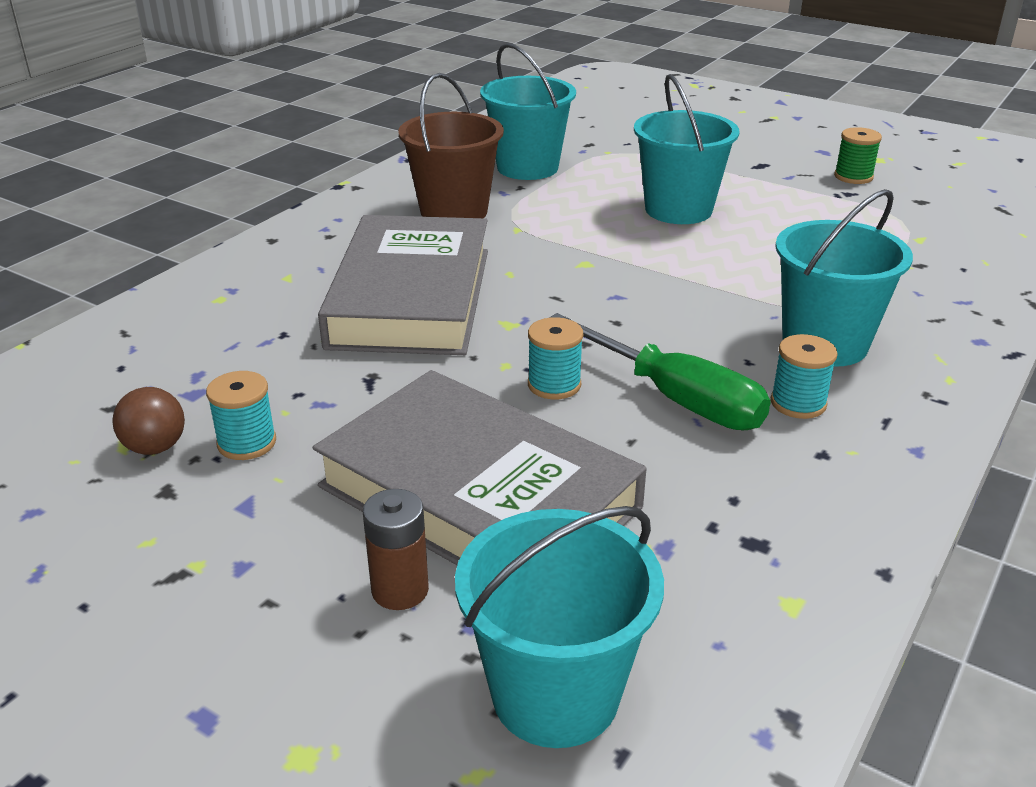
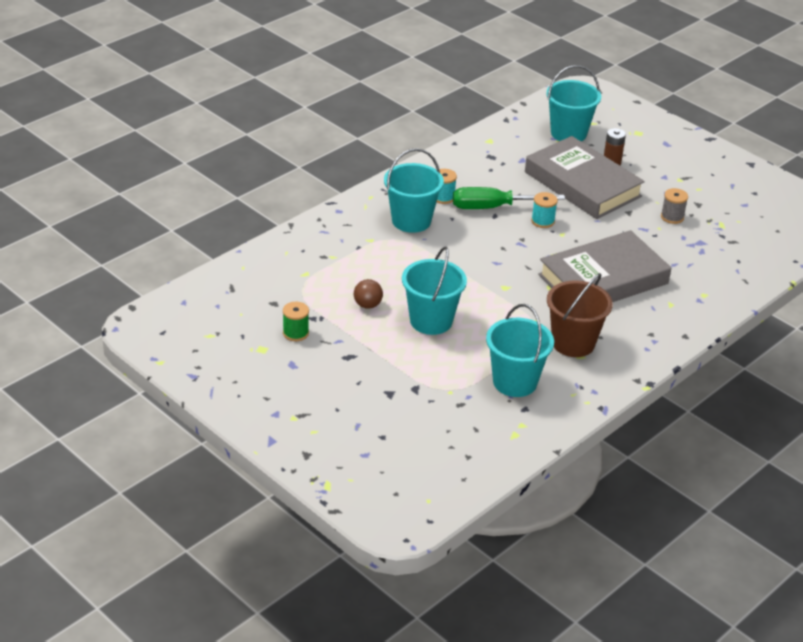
camera: 170 degrees left, 5 degrees up
(155, 447) = (708, 221): brown ball -> brown ball (367, 305)
(247, 443) = (672, 217): turquoise spool -> grey spool
(411, 297) = (603, 279): grey book -> grey book turned 45 degrees clockwise
(675, 398) = (493, 207): green screwdriver -> green screwdriver turned 60 degrees counterclockwise

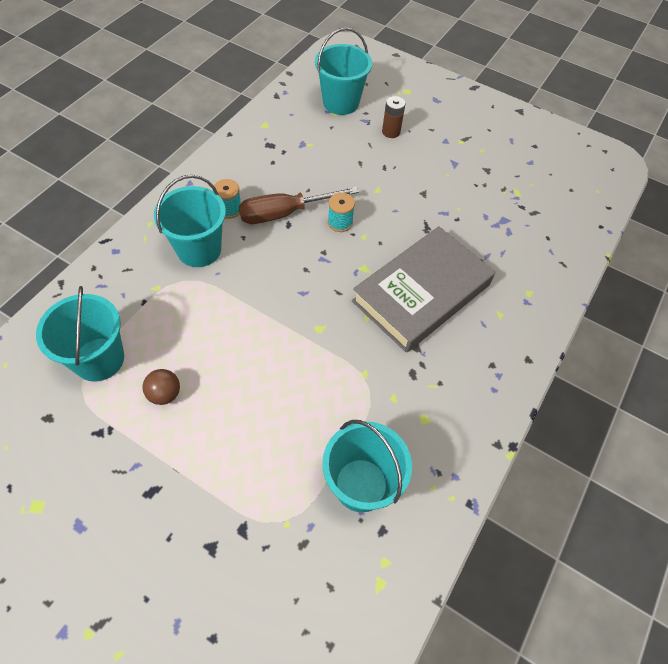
camera: 15 degrees left, 20 degrees up
(295, 333) = (79, 465): green spool -> none
(431, 321) = (244, 403): turquoise bucket -> turquoise bucket (99, 359)
(493, 207) = (285, 213): green screwdriver -> brown screwdriver
(573, 343) = (413, 400): brown bucket -> none
(582, 184) = (369, 165): grey book -> none
(672, 217) = (467, 191): grey spool -> none

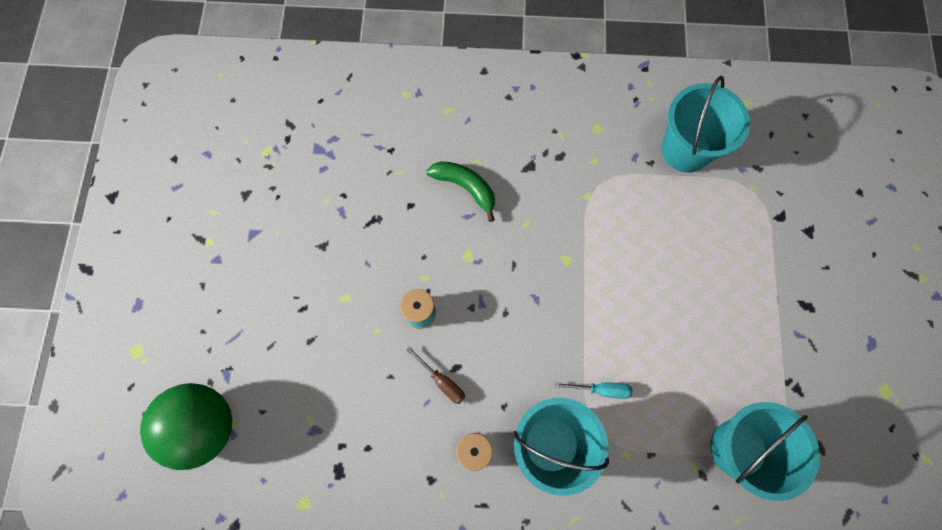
camera: 115 degrees left, 15 degrees up
(165, 394) = (725, 357): brown ball -> none
(209, 297) = (601, 389): none -> turquoise screwdriver
(285, 213) = (442, 381): brown screwdriver -> brown screwdriver, size x0.48
(341, 102) = (205, 426): turquoise bucket -> green ball
(391, 132) = (233, 331): brown battery -> none
(421, 293) = (465, 187): grey book -> green banana

